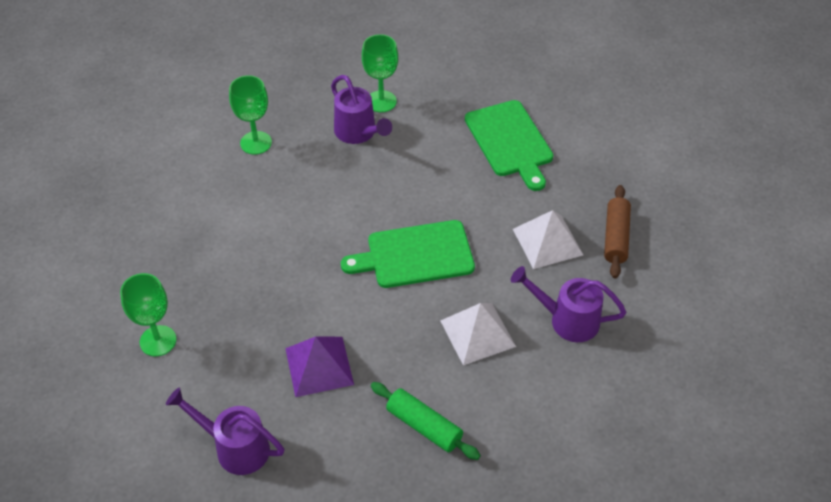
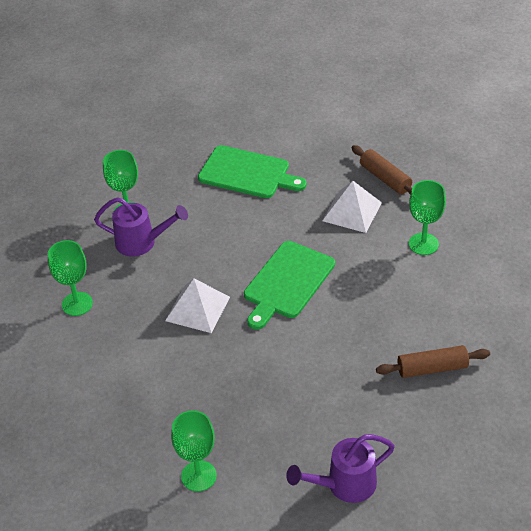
camera: 45 degrees left, 5 degrees down
(319, 366) = (324, 393): purple pyramid -> none
(424, 426) = (432, 368): green rolling pin -> brown rolling pin
(477, 333) = (387, 293): white pyramid -> white pyramid (197, 309)
(567, 320) = (423, 244): purple watering can -> green goblet

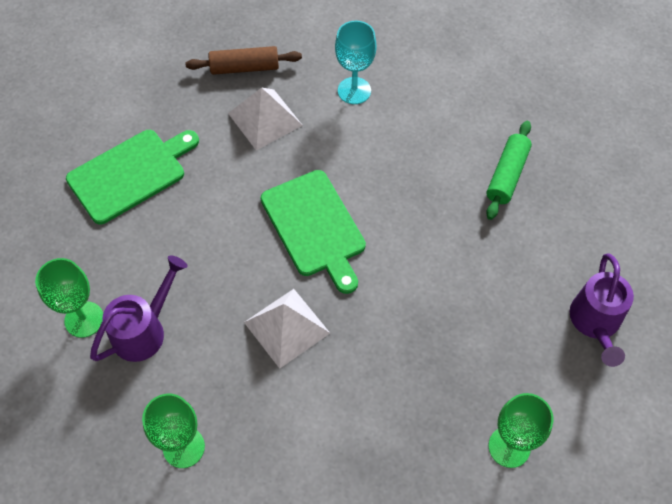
camera: 60 degrees left, 15 degrees up
(423, 244) = (354, 90): green goblet -> turquoise goblet
(432, 368) = (507, 175): brown rolling pin -> green rolling pin

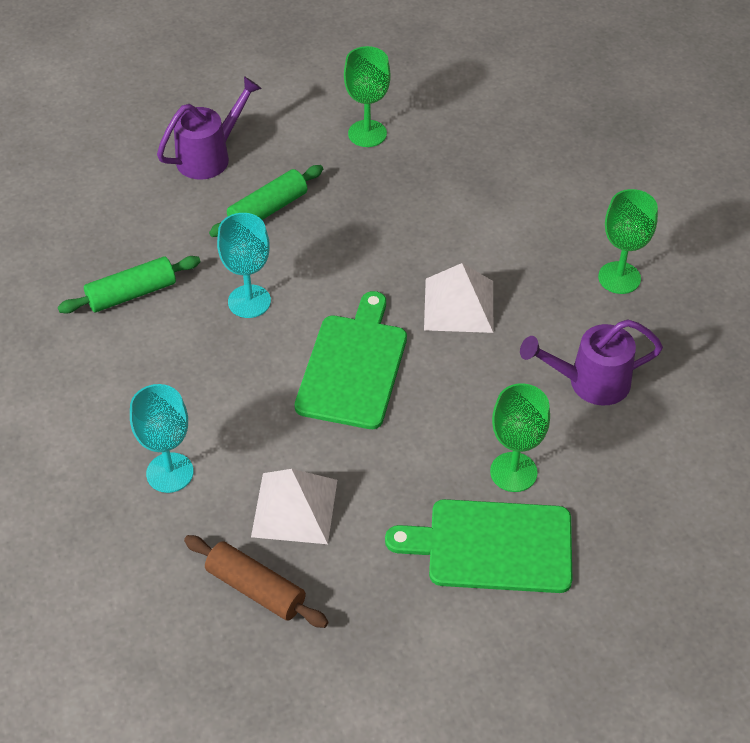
camera: 140 degrees left, 10 degrees down
(84, 319) = (642, 428): green goblet -> green goblet (513, 472)
(429, 224) = (249, 301): none -> turquoise goblet
(499, 307) = (268, 210): none -> green rolling pin

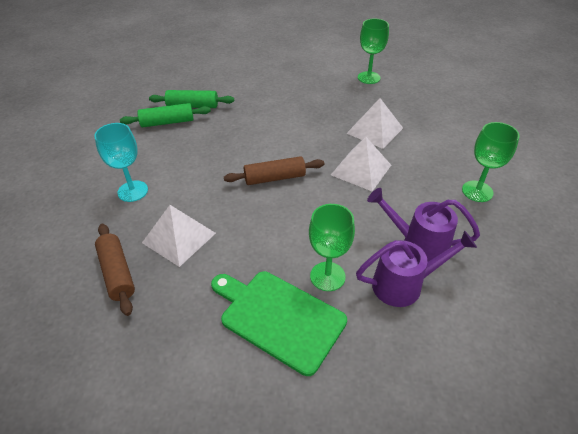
camera: 30 degrees right, 5 degrees down
(210, 156) = (280, 64): purple watering can -> purple watering can (404, 284)
(249, 301) = (246, 128): turquoise goblet -> none
(268, 210) = (290, 93): green rolling pin -> green rolling pin (167, 122)
(353, 366) = (275, 178): green cutting board -> brown rolling pin
(436, 231) = (374, 130): none -> white pyramid

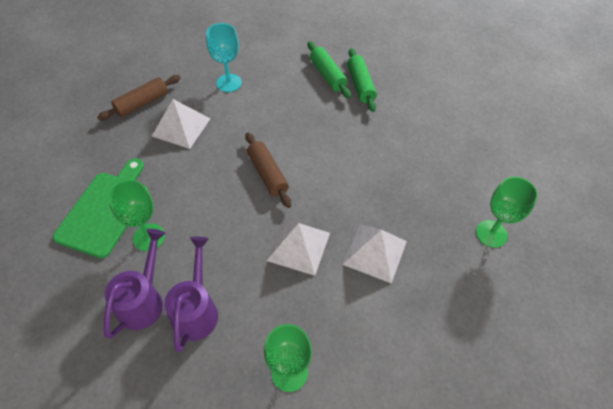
camera: 75 degrees right, 10 degrees up
(404, 284) = (144, 300): purple watering can -> purple watering can turned 135 degrees counterclockwise

